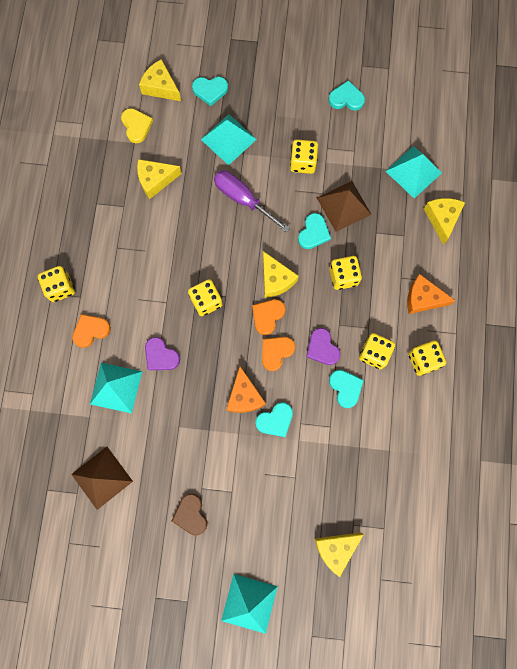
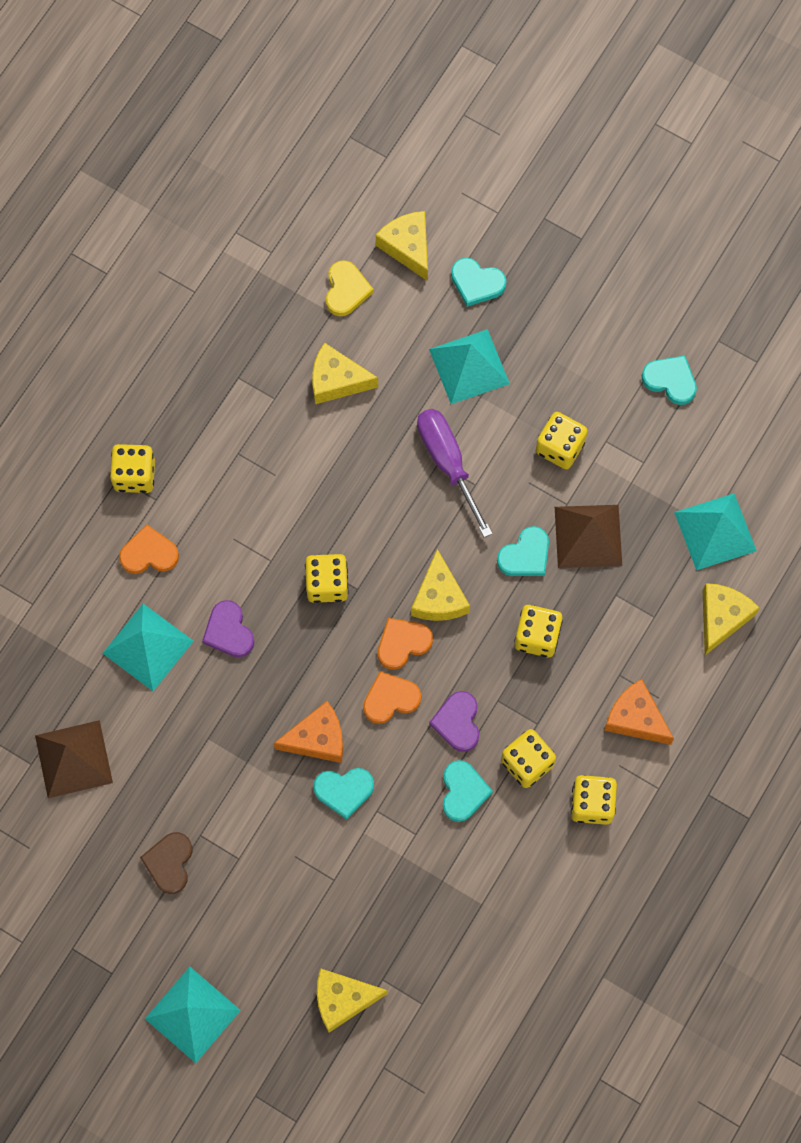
camera: 25 degrees right, 5 degrees down
(244, 396) = (317, 739): orange cheese -> orange cheese turned 120 degrees counterclockwise

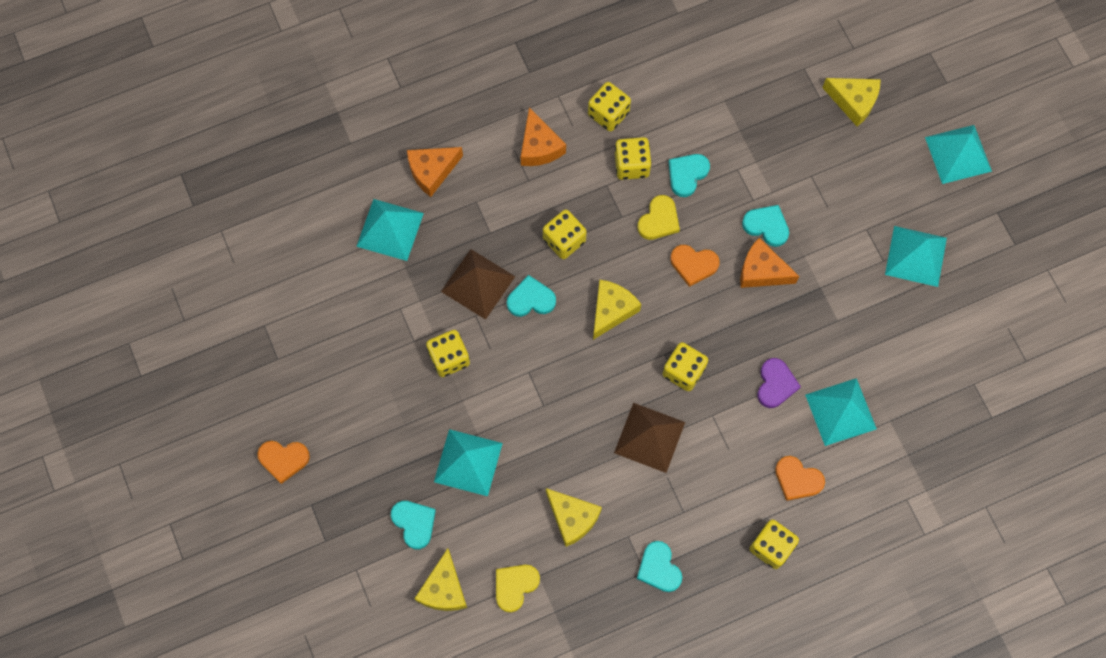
camera: 145 degrees left, 0 degrees up
(73, 759) = (941, 368): brown pyramid -> brown pyramid (649, 437)
(169, 863) = (915, 256): brown heart -> turquoise pyramid
(403, 643) = (659, 296): orange heart -> orange heart (283, 459)
(448, 463) = (536, 401): purple screwdriver -> none
(457, 722) = (659, 220): purple heart -> yellow heart
(670, 380) = (334, 353): turquoise heart -> turquoise heart (659, 568)
(722, 618) = (432, 171): yellow cheese -> orange cheese

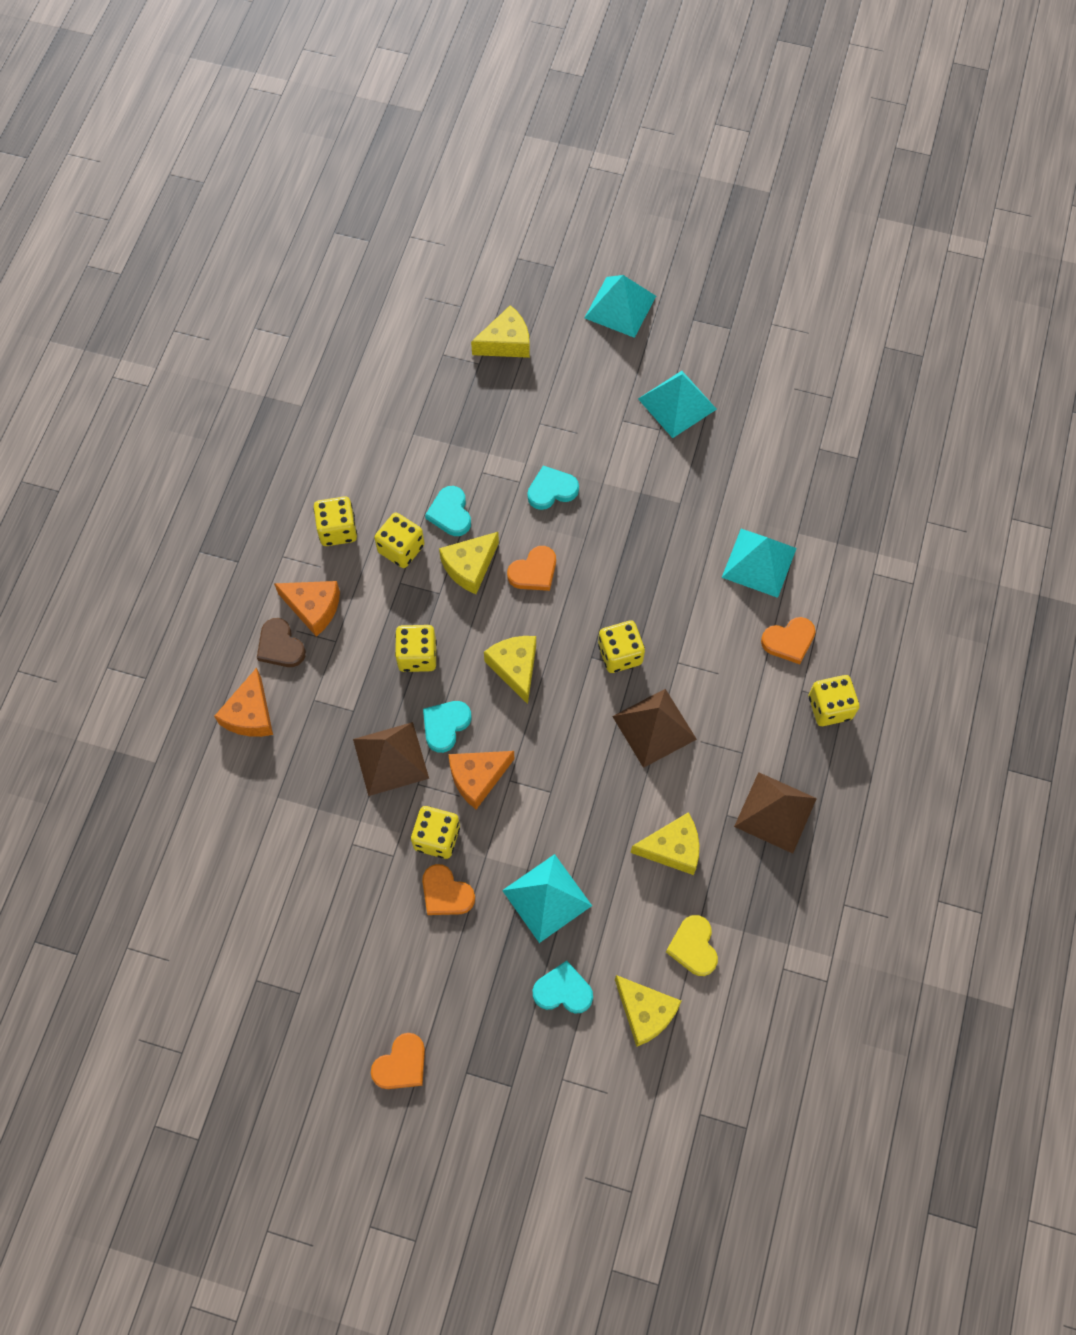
camera: 50 degrees left, 5 degrees down
(390, 229) = (270, 793): turquoise pyramid -> none
(417, 395) = (446, 893): none -> orange heart
(494, 149) = (280, 646): none -> brown heart
(659, 220) = (470, 567): yellow heart -> yellow cheese
(659, 568) = (775, 812): turquoise heart -> brown pyramid
(761, 271) = (587, 525): orange cheese -> orange cheese (477, 778)
(775, 384) = (693, 592): purple heart -> none

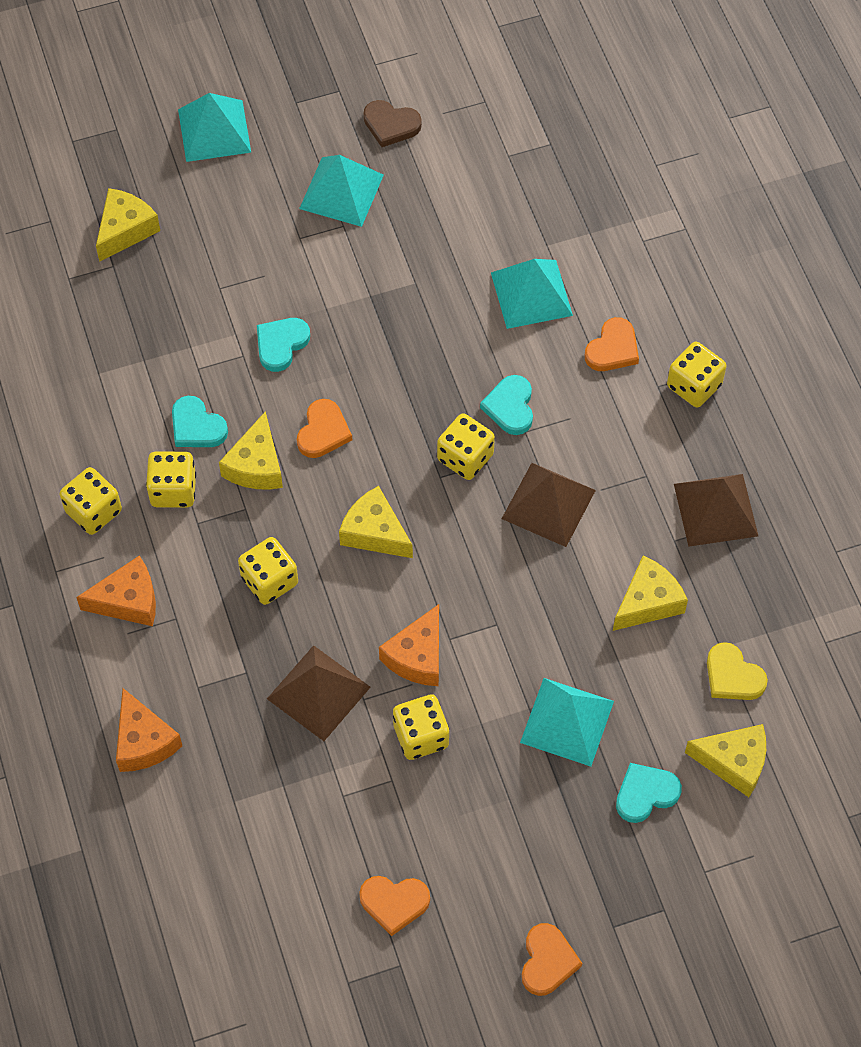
camera: 35 degrees left, 5 degrees down
(280, 646) = (123, 658): brown heart -> brown heart (391, 125)
(445, 725) = (348, 628): turquoise heart -> turquoise heart (510, 407)
(446, 893) = (469, 780): orange heart -> orange heart (394, 903)

